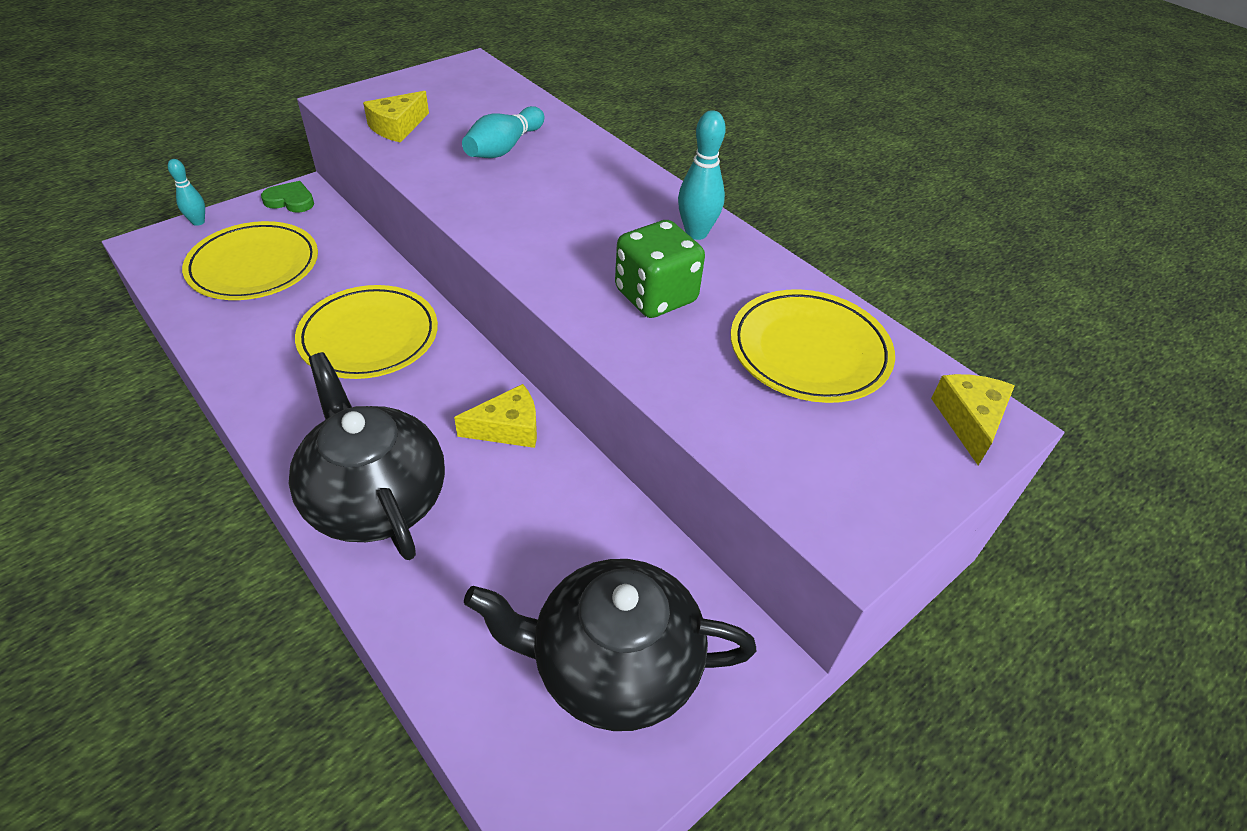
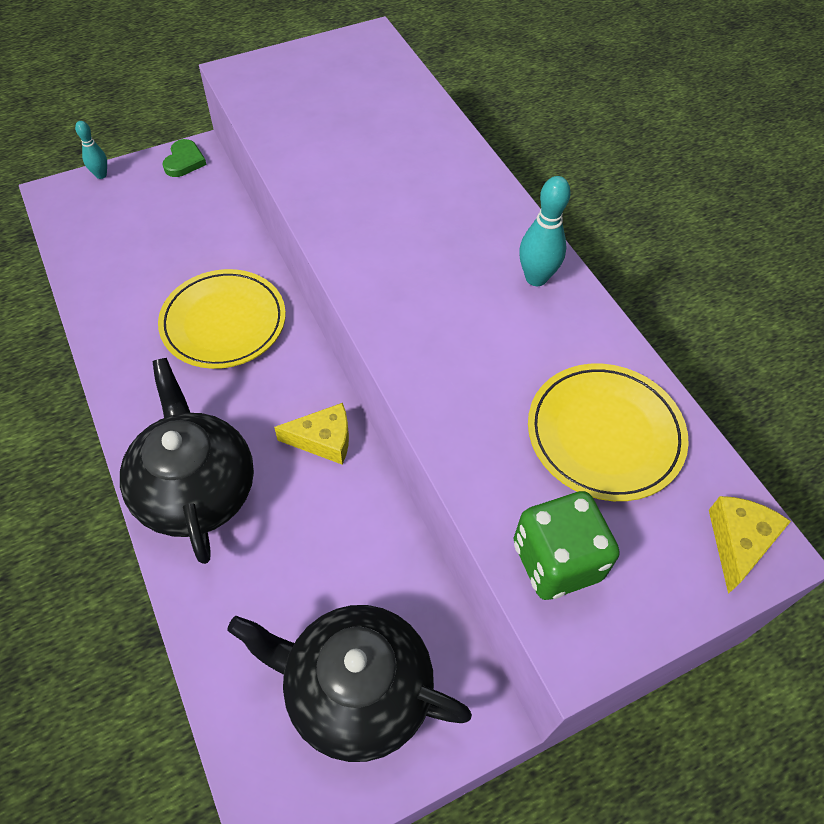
camera: 15 degrees right, 10 degrees up
(254, 266) = (140, 230): yellow plate -> none
(290, 200) = (184, 161): green heart -> green heart turned 75 degrees clockwise
(397, 127) = (282, 111): yellow cheese -> none
(504, 148) = (377, 148): turquoise bowling pin -> none
(655, 296) = (474, 347): green dice -> green dice (556, 560)

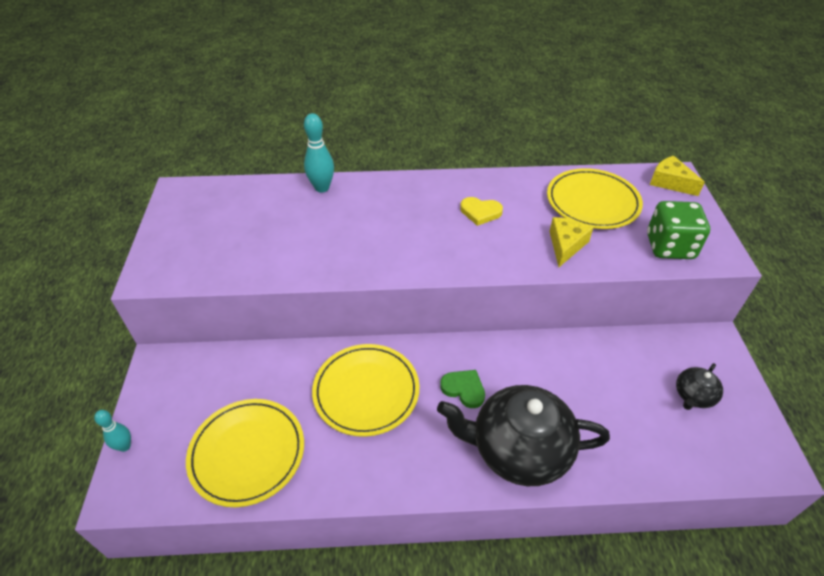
camera: 65 degrees left, 10 degrees down
(119, 258) = (247, 453): none -> yellow plate
(184, 161) = (160, 374): green heart -> green heart (464, 389)
(323, 440) = (503, 359): yellow cheese -> yellow cheese (566, 245)
(356, 690) = (693, 396): black teapot -> black teapot, size x0.46
(495, 305) = (480, 212): none -> yellow heart
(536, 278) = (467, 189): turquoise bowling pin -> turquoise bowling pin (322, 188)

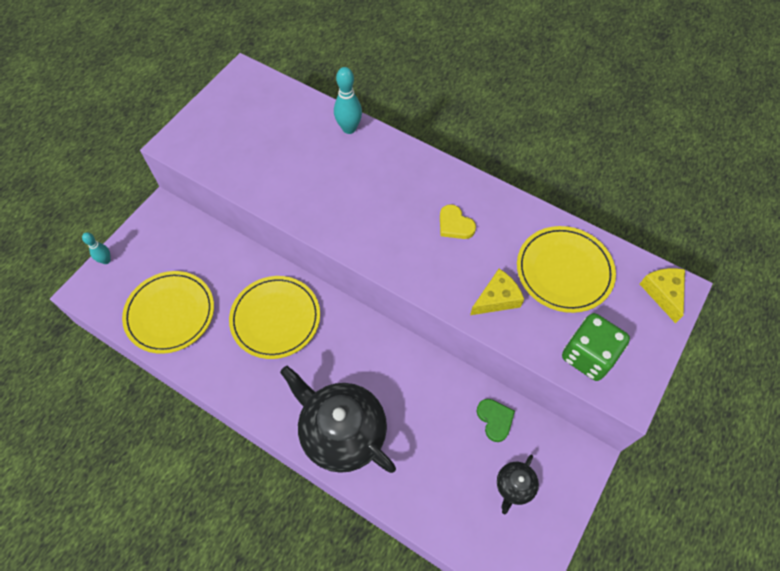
camera: 35 degrees right, 15 degrees up
(464, 389) = (343, 362): green heart -> green heart (495, 420)
(693, 396) = (514, 486): black teapot -> black teapot turned 45 degrees counterclockwise

